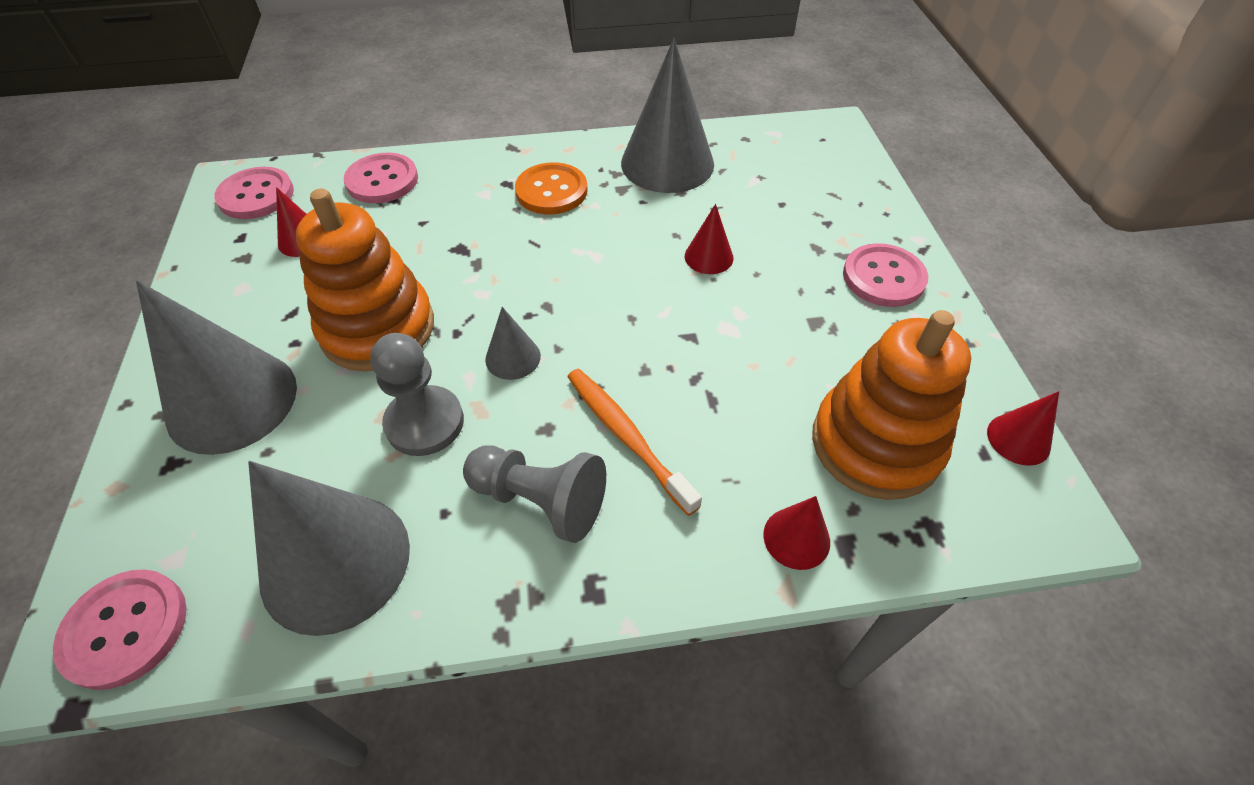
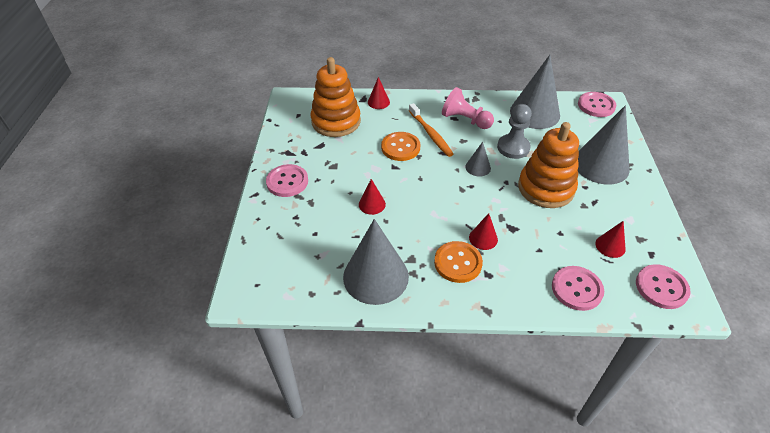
camera: 170 degrees left, 5 degrees down
(540, 500) = (465, 120): grey pawn -> pink pawn
(690, 386) = (400, 147): none -> orange button
(1018, 439) = (282, 117): red cone -> red cone (483, 238)

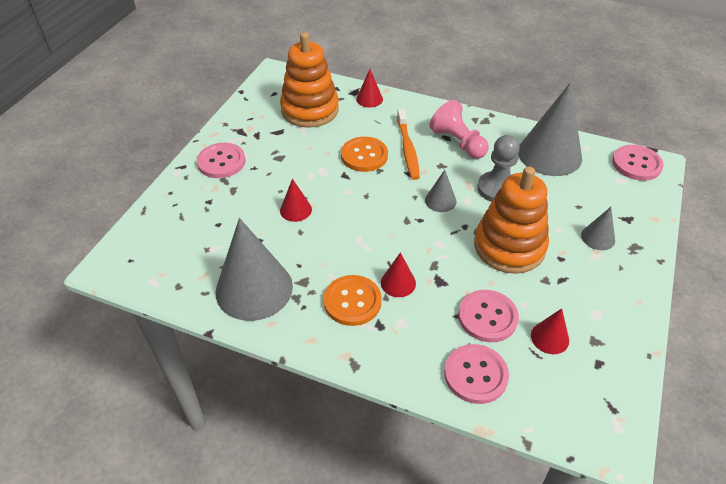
camera: 20 degrees right, 0 degrees up
(601, 165) = (598, 237): grey cone -> grey cone, size x0.46
(661, 287) = (586, 408): pink button -> pink button (487, 317)

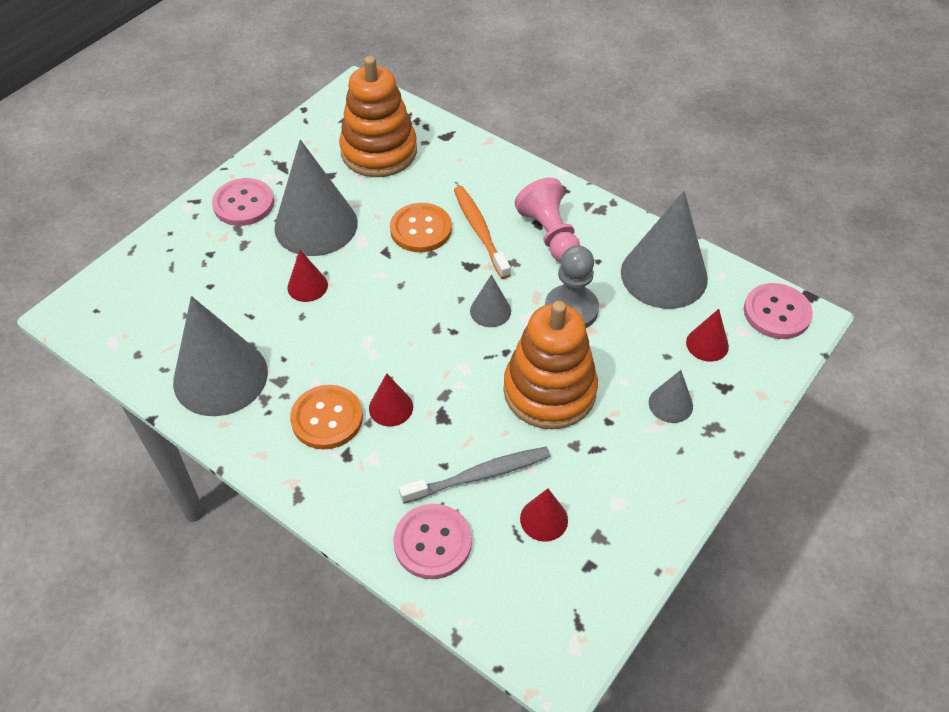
camera: 15 degrees right, 5 degrees up
(284, 166) = (316, 225): none -> grey cone
(369, 99) = (461, 150): red cone -> red cone (707, 344)
(407, 149) = (480, 231): orange toothbrush -> orange toothbrush turned 150 degrees clockwise
(487, 317) = (479, 475): pink button -> grey toothbrush

